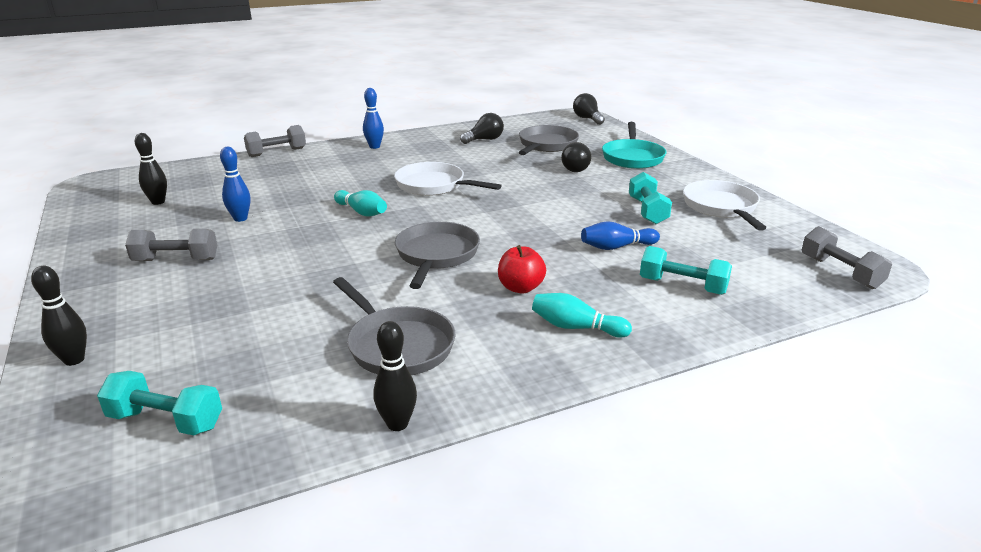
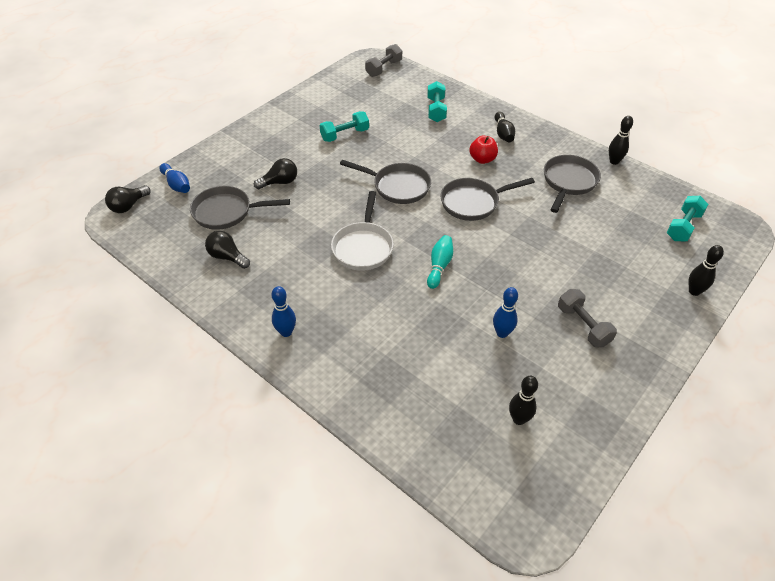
camera: 115 degrees left, 20 degrees up
(166, 421) = (683, 227): turquoise dumbbell -> turquoise dumbbell turned 45 degrees clockwise
(277, 152) = (345, 410): grey dumbbell -> none
(513, 219) = (398, 186): none -> grey pan
(576, 327) = (503, 133): turquoise bowling pin -> black bowling pin
(616, 247) = (407, 137): blue bowling pin -> blue bowling pin (177, 185)
(632, 157) = (238, 158): turquoise pan -> none
(721, 208) = (320, 108): white pan -> none

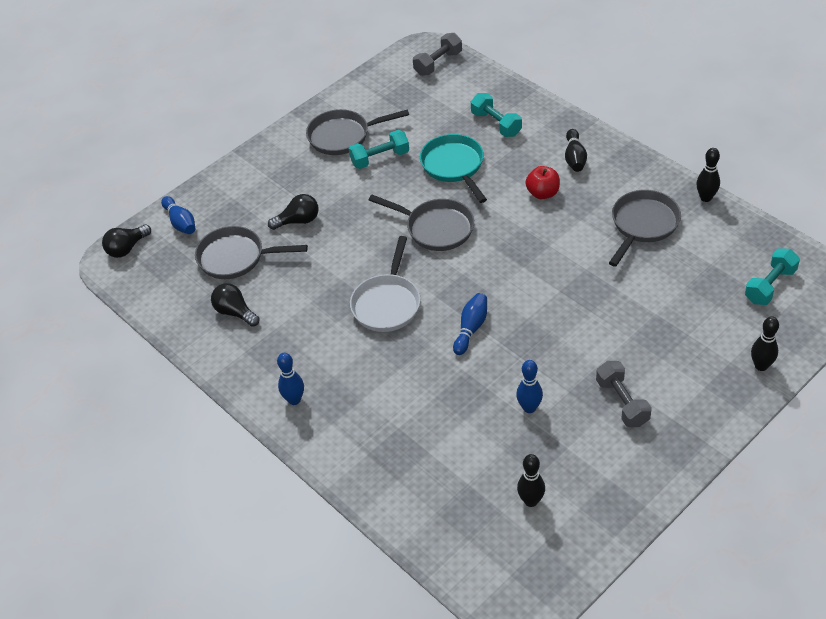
camera: 10 degrees right, 0 degrees up
(407, 140) = (454, 166): none -> turquoise pan
(436, 110) = (496, 124): turquoise dumbbell -> turquoise dumbbell turned 45 degrees counterclockwise
(439, 266) = (471, 328): turquoise bowling pin -> blue bowling pin
(473, 202) = (522, 250): grey pan -> grey pan (343, 136)

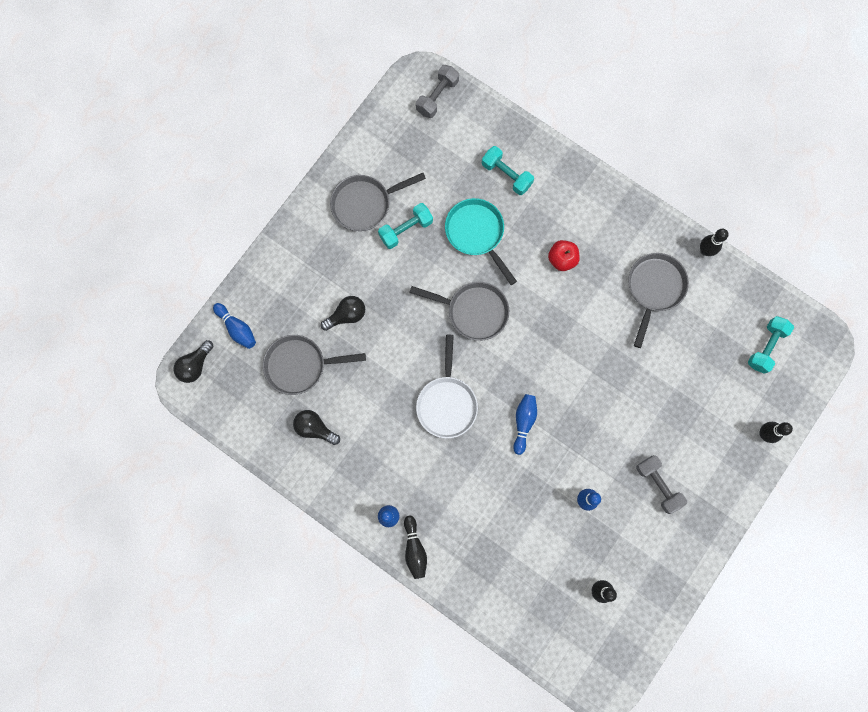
camera: 15 degrees left, 30 degrees up
(574, 158) = (584, 212): black bowling pin -> black bowling pin (414, 549)

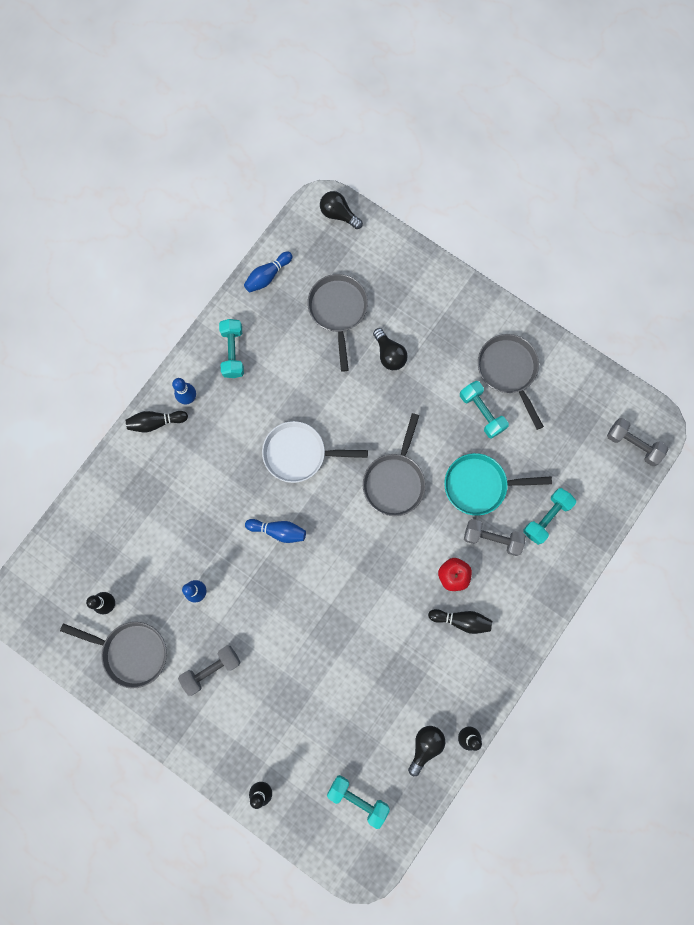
camera: 90 degrees right, 0 degrees up
(237, 328) = (375, 251): blue bowling pin -> blue bowling pin (267, 276)
(315, 428) = (275, 326): black light bulb -> black light bulb (425, 746)
(341, 471) = (233, 352): none -> turquoise dumbbell
(476, 233) = (479, 485): turquoise pan -> turquoise pan turned 150 degrees counterclockwise
(527, 223) = (492, 538): none -> grey dumbbell
(603, 253) = (461, 620): none -> black bowling pin
(654, 289) = (422, 675): grey pan -> grey pan (131, 652)

